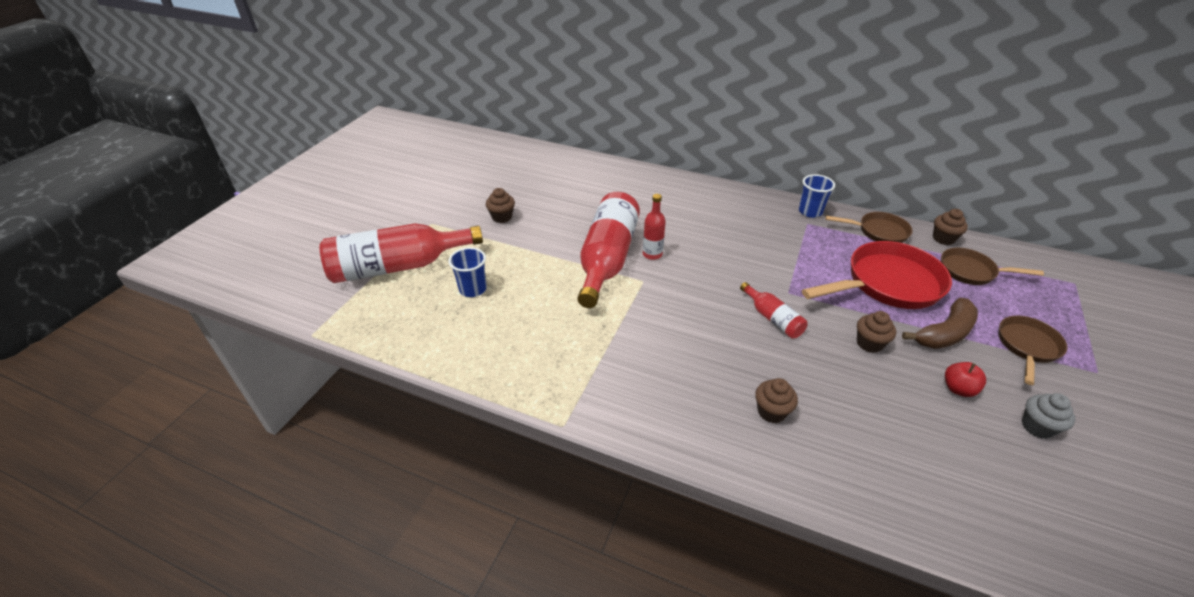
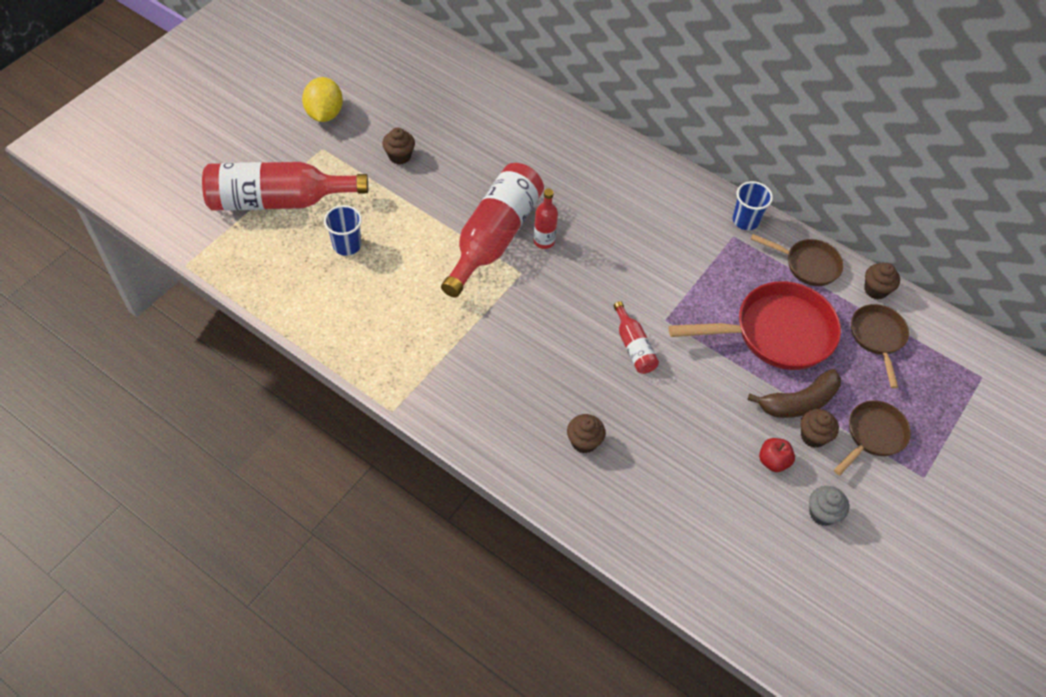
camera: 10 degrees right, 15 degrees up
(427, 200) = (324, 114): none -> yellow lemon
(869, 343) = (715, 395): brown cupcake -> brown cupcake (813, 436)
(971, 271) = (877, 338): brown pan -> brown pan turned 60 degrees clockwise

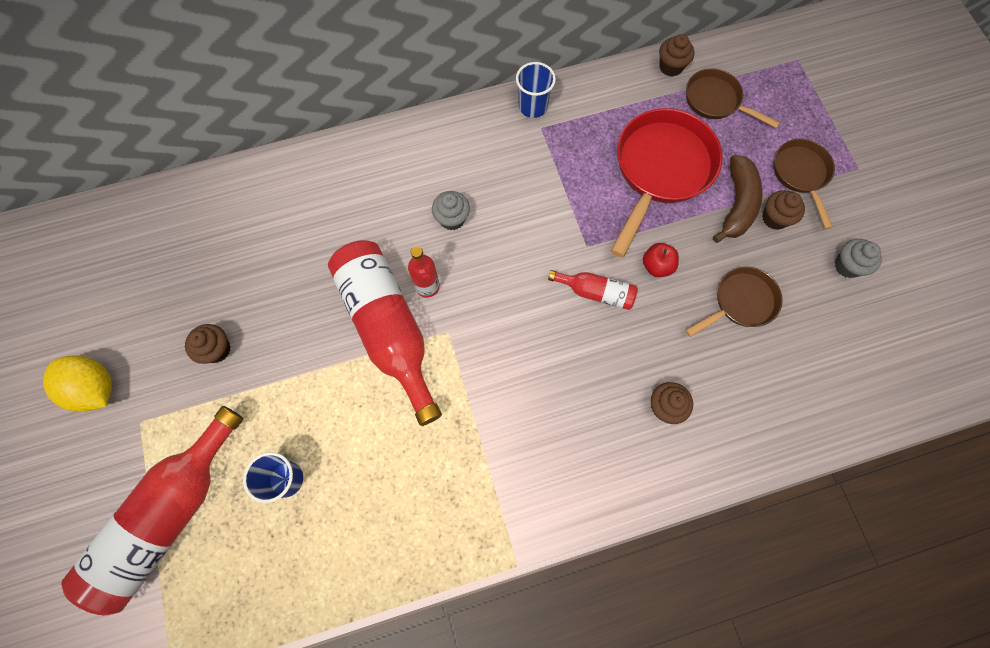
camera: 50 degrees left, 15 degrees up
(607, 225) = (452, 219): none -> grey cupcake
(773, 461) = (778, 266): red apple -> red apple (657, 266)
(807, 265) = (611, 95): brown pan -> brown pan (740, 302)

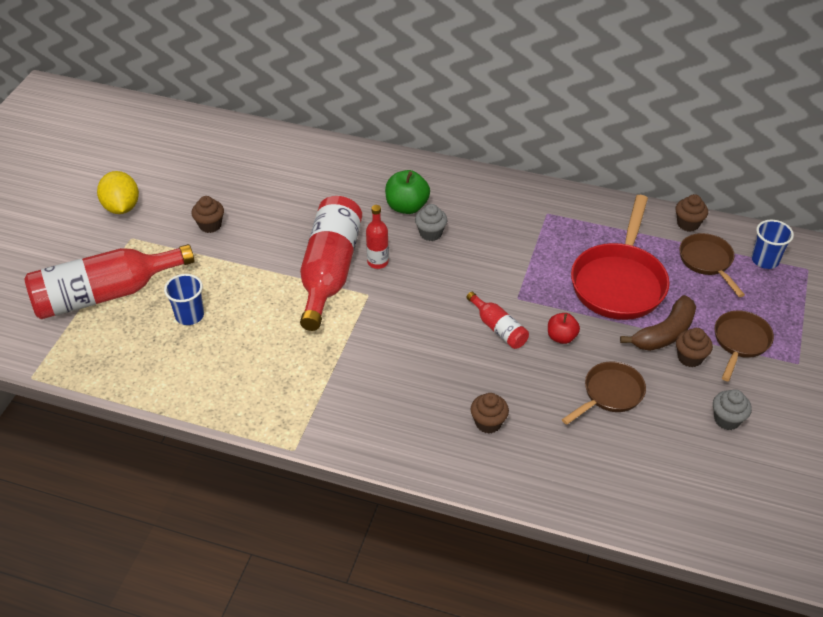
camera: 35 degrees right, 25 degrees down
(404, 200) = (407, 207): none -> green apple
(533, 106) = (551, 198): blue cup -> blue cup (765, 260)
(660, 170) = (619, 282): red pan -> red pan turned 135 degrees clockwise
(740, 302) = (610, 394): brown pan -> brown pan turned 45 degrees counterclockwise

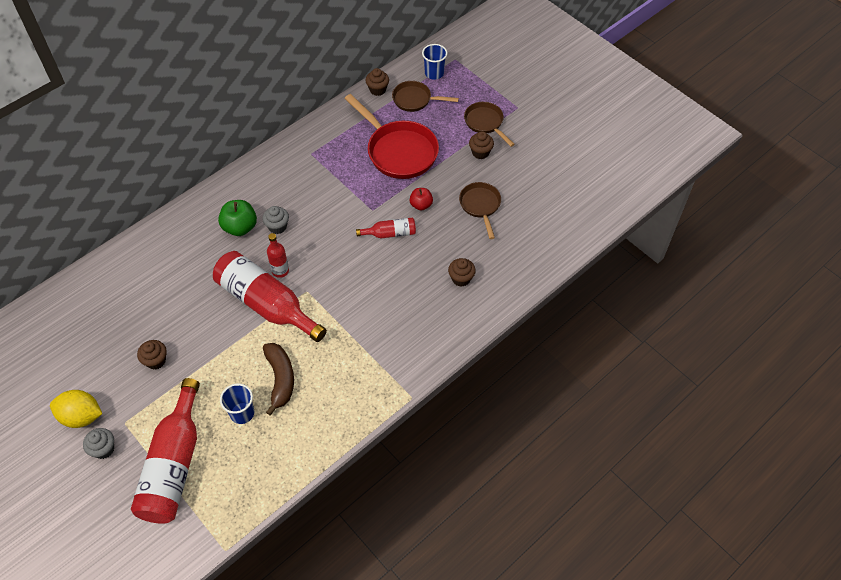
camera: 60 degrees left, 10 degrees up
(664, 333) = (454, 153): brown banana -> brown banana (280, 379)
(727, 419) = (534, 163): grey cupcake -> grey cupcake (104, 449)

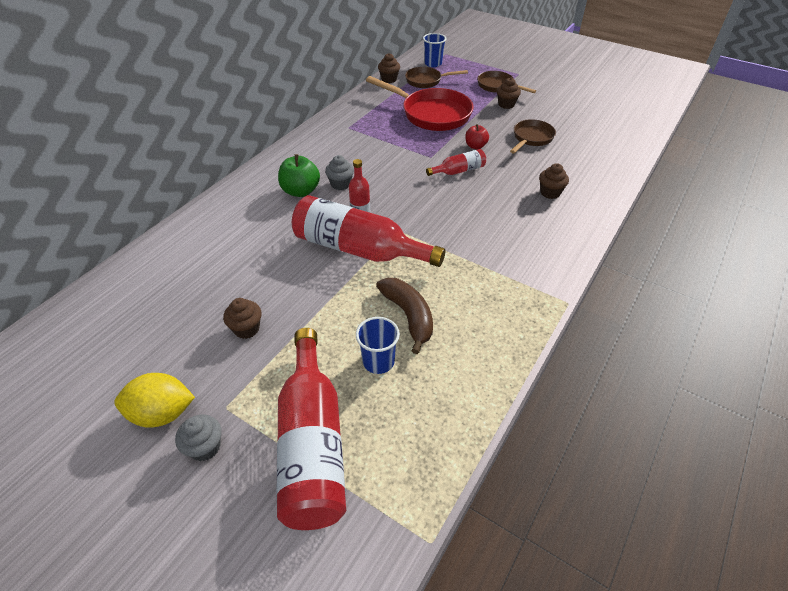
camera: 15 degrees left, 10 degrees down
(480, 206) = (531, 138): brown pan -> brown pan turned 60 degrees clockwise

